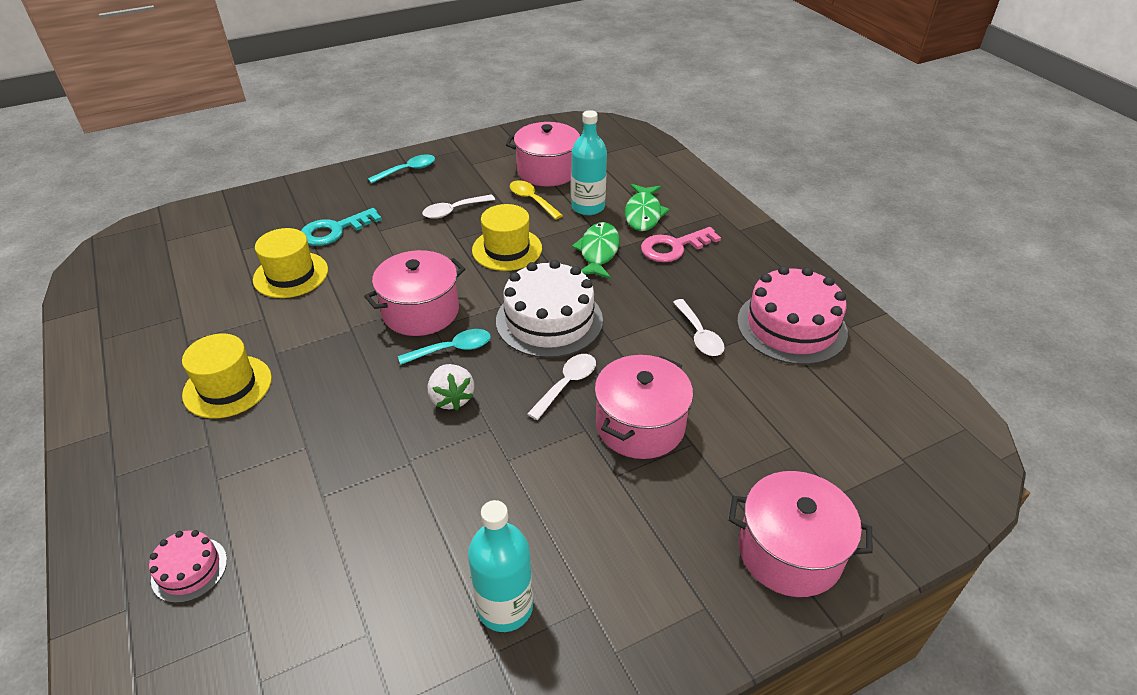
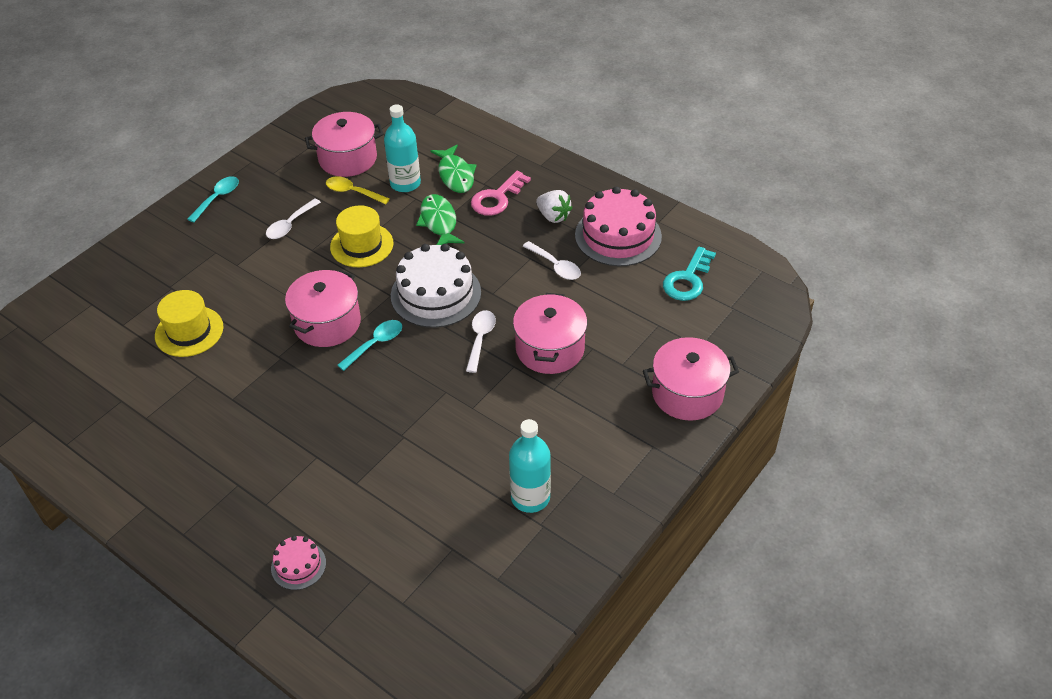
camera: 25 degrees left, 5 degrees up
(227, 386) = (215, 438): yellow hat -> none
(334, 230) = (195, 279): turquoise key -> turquoise key (688, 279)
(451, 398) = (401, 381): white strawberry -> white strawberry (553, 216)

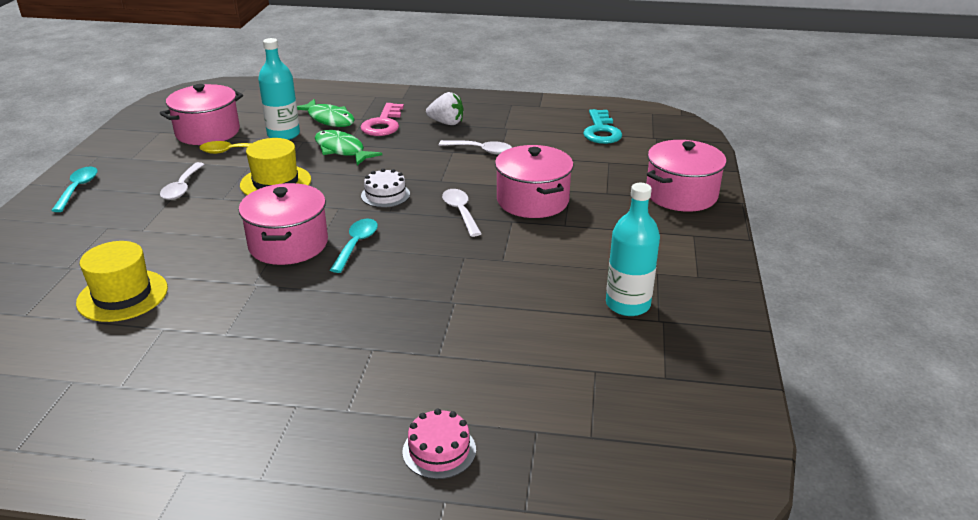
camera: 30 degrees left, 15 degrees down
(436, 294) = (385, 195): white cake -> white cake, size x0.50
(618, 236) = (515, 121): pink cake -> none

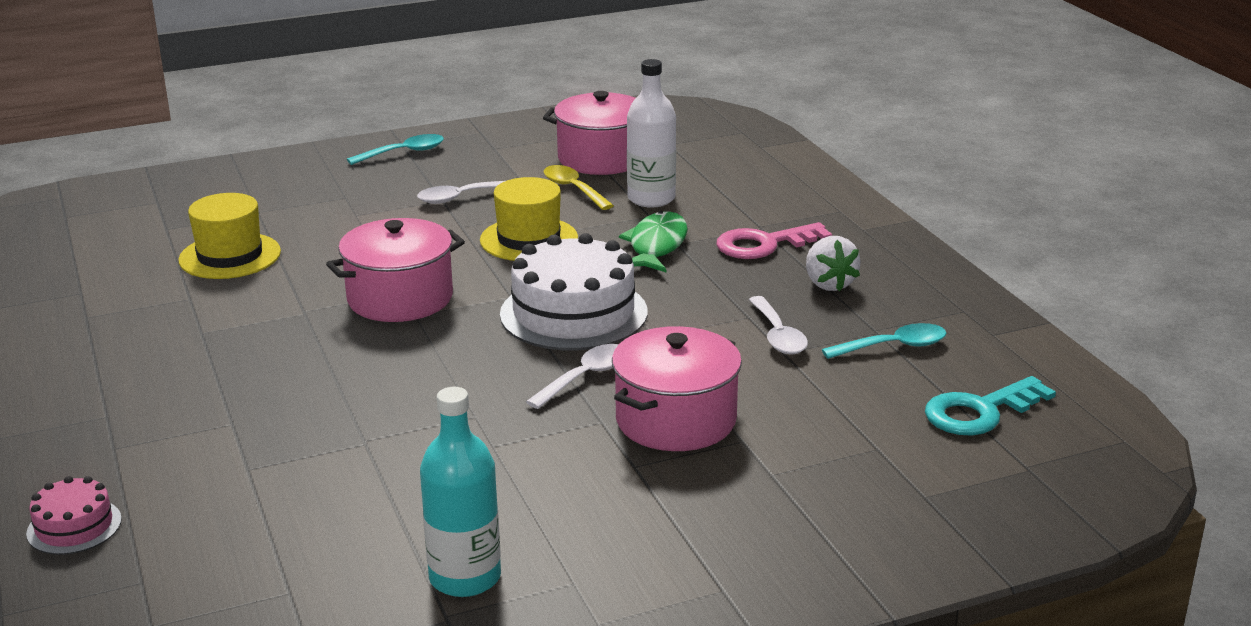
camera: 60 degrees right, 5 degrees down
(283, 134) = (651, 199): turquoise bottle -> white bottle
(329, 119) = (729, 208): green fish -> none
(356, 244) = (437, 337): turquoise spoon -> turquoise spoon (894, 346)
(385, 195) = (573, 313): white cake -> white cake, size x2.02
(681, 194) = (847, 545): pink pot -> none

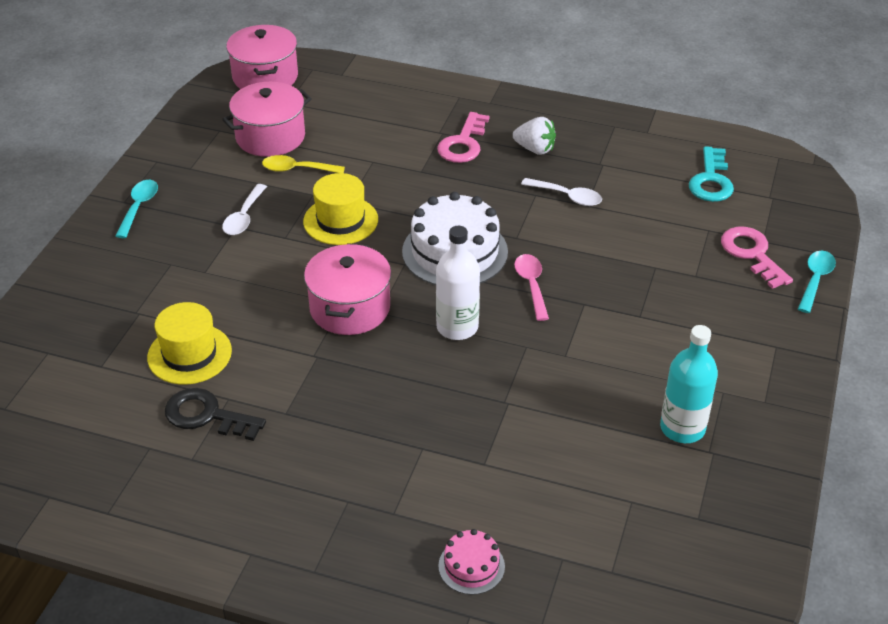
camera: 50 degrees left, 15 degrees up
(153, 298) = (207, 415): none -> black key
(585, 377) = (531, 285): white spoon -> pink spoon
(651, 199) = (352, 149): white bottle -> white bottle (457, 327)
(656, 246) = (414, 180): green fish -> none
(676, 420) = (611, 278): pink pot -> pink pot (265, 77)
(883, 498) = (752, 254): none -> pink key
(894, 346) = (623, 168): turquoise spoon -> turquoise spoon (815, 280)

